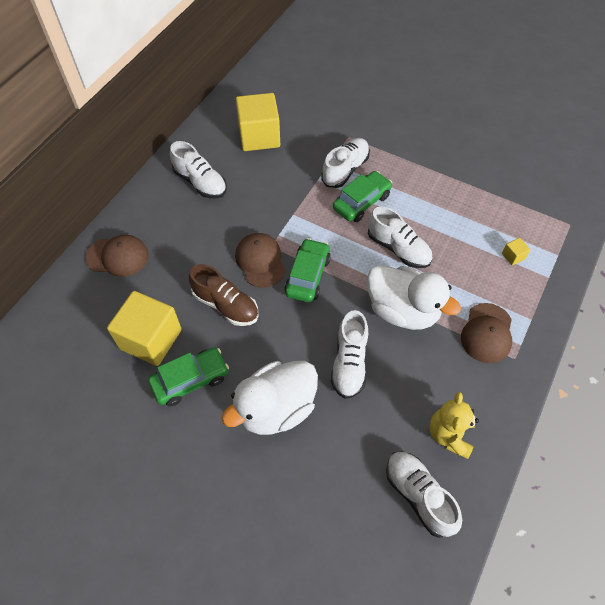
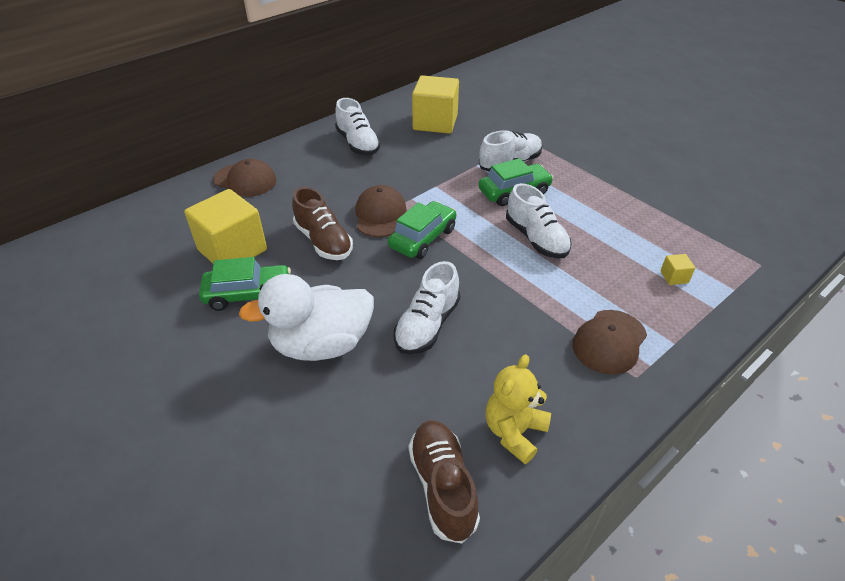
camera: 20 degrees right, 15 degrees down
(402, 311) = (514, 294): white duck -> none
(419, 495) = (442, 486): white shoe -> brown shoe

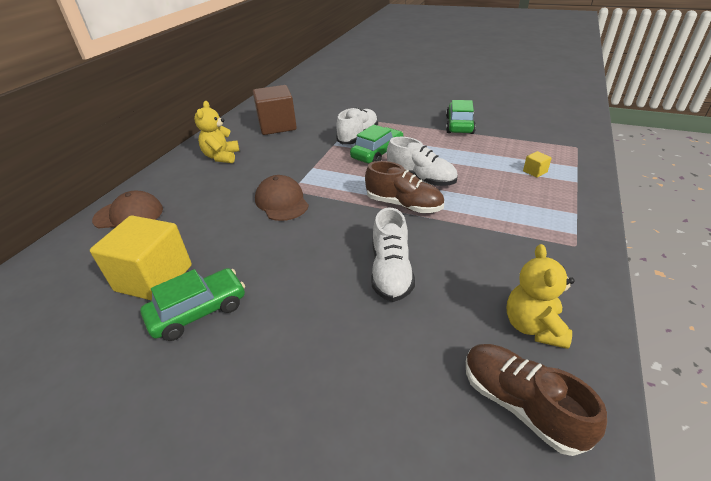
camera: 25 degrees left, 5 degrees down
(321, 344) = (307, 327): white duck -> none
(323, 241) = (244, 239): brown shoe -> brown shoe (404, 205)
(358, 144) = (221, 157): white shoe -> yellow teddy bear
(423, 238) = (332, 207): green car -> green car (459, 125)
(435, 122) = (277, 126): yellow cube -> brown cube
(609, 341) = (535, 229): brown cap -> none

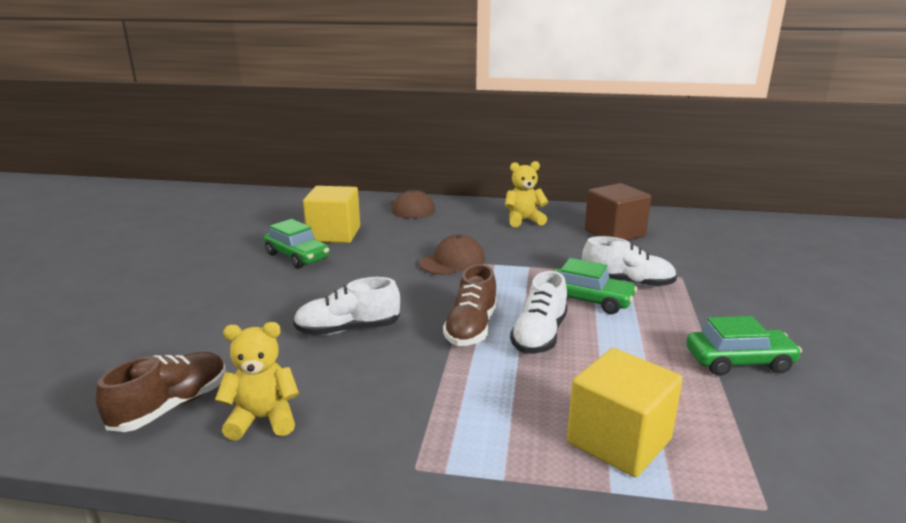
camera: 75 degrees right, 15 degrees down
(535, 171) = (619, 441): yellow cube -> yellow cube, size x2.50

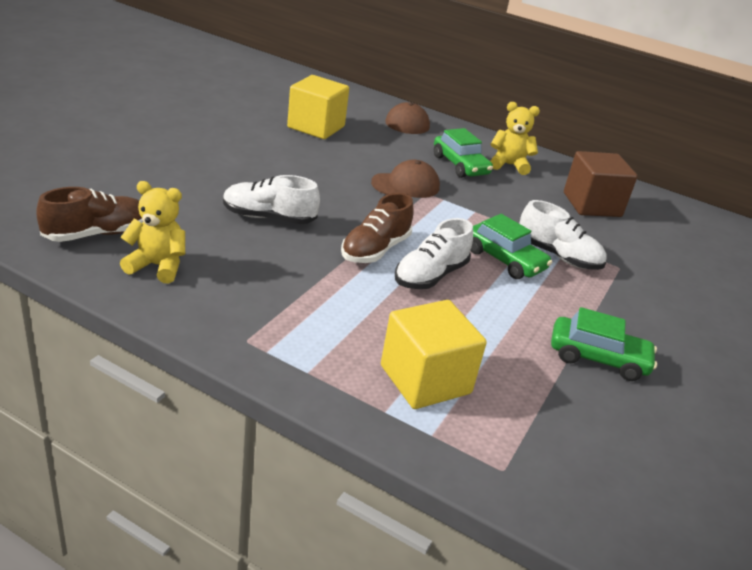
camera: 15 degrees right, 10 degrees up
(297, 256) = (269, 139): green car -> green car (460, 165)

